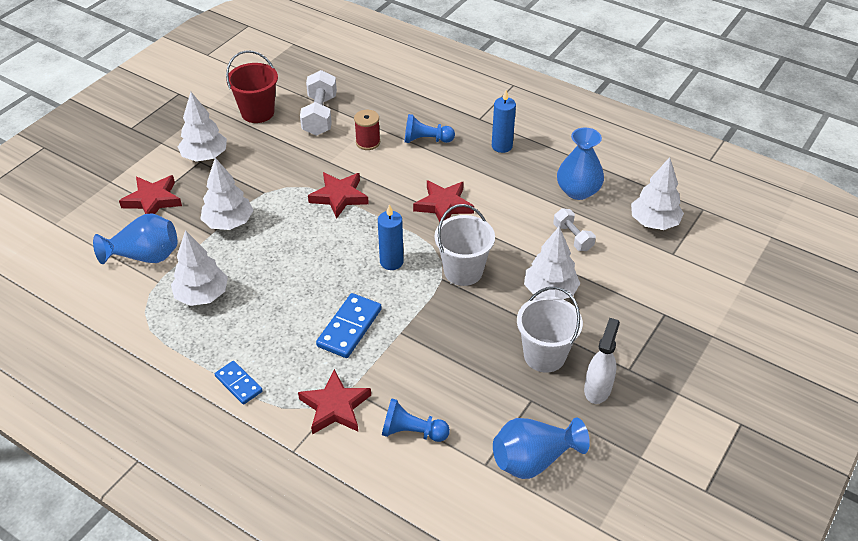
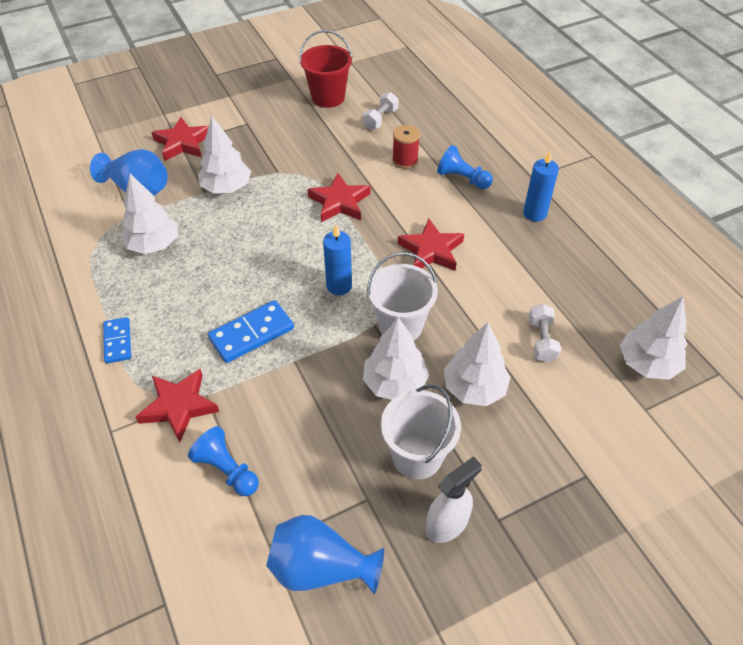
camera: 30 degrees right, 5 degrees up
(205, 156) = (254, 120): white tree -> white tree (395, 383)
(320, 115) = (380, 119): white dumbbell -> white dumbbell, size x0.60
(578, 191) = (583, 292): blue vase -> none

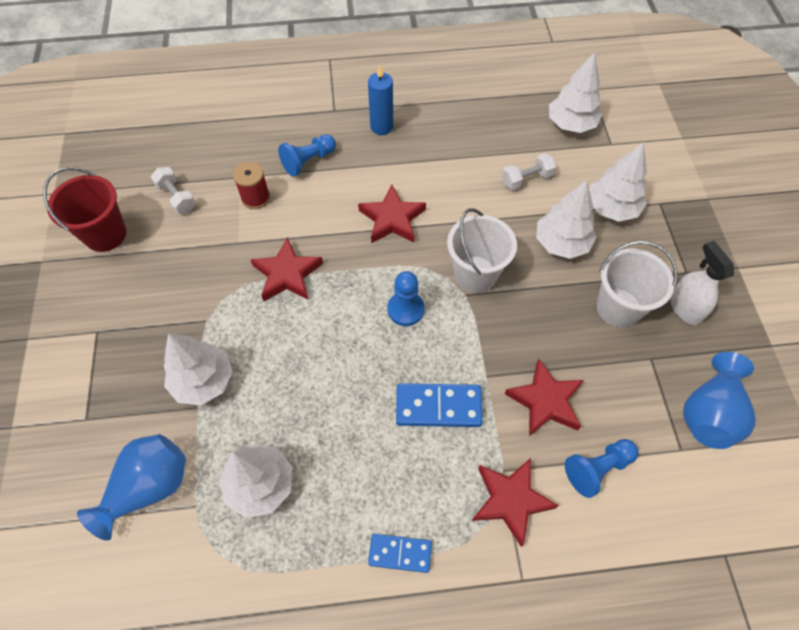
camera: 70 degrees left, 10 degrees up
(183, 143) = (88, 414): red star -> red star (545, 401)
(251, 333) = (438, 407): blue domino -> blue domino turned 75 degrees counterclockwise
(339, 286) = (405, 309): blue candle -> blue pawn
(395, 383) = (539, 300): white tree -> white tree (611, 208)
(541, 340) = (526, 179): white dumbbell -> white dumbbell turned 45 degrees counterclockwise

